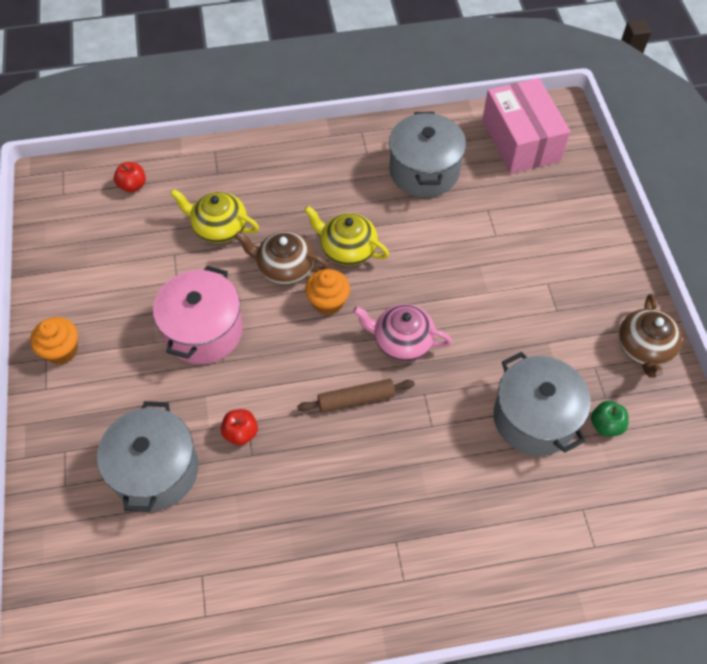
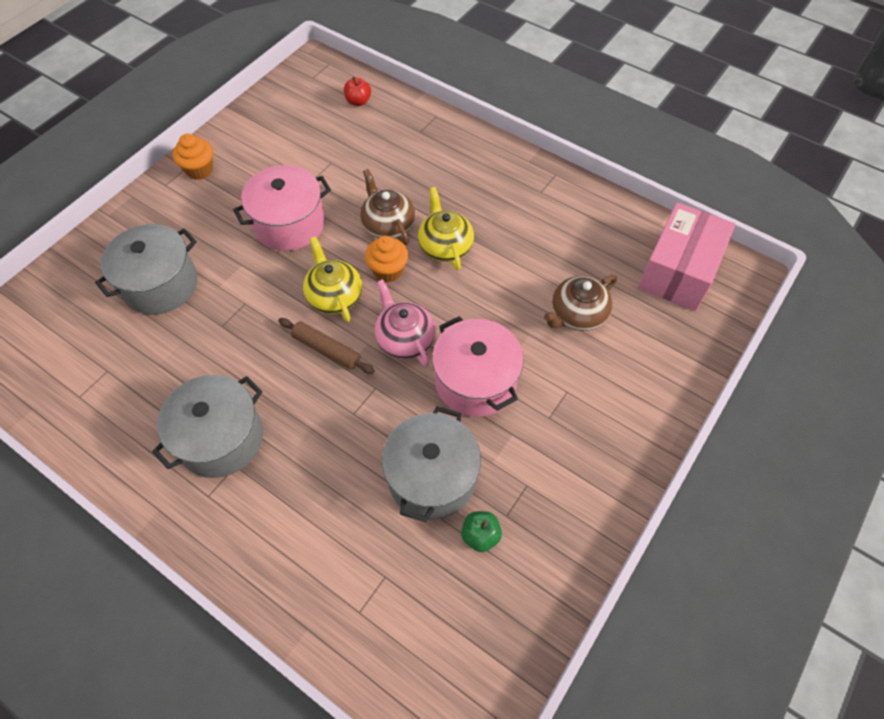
camera: 45 degrees right, 0 degrees up
(219, 227) = (378, 167): yellow teapot -> yellow teapot (334, 296)
(241, 433) = (232, 306): red apple -> none
(424, 171) = (569, 235): grey pot -> grey pot (221, 439)
(484, 328) = (475, 381): none -> pink pot
(644, 348) = (587, 509): brown teapot -> brown teapot (577, 314)

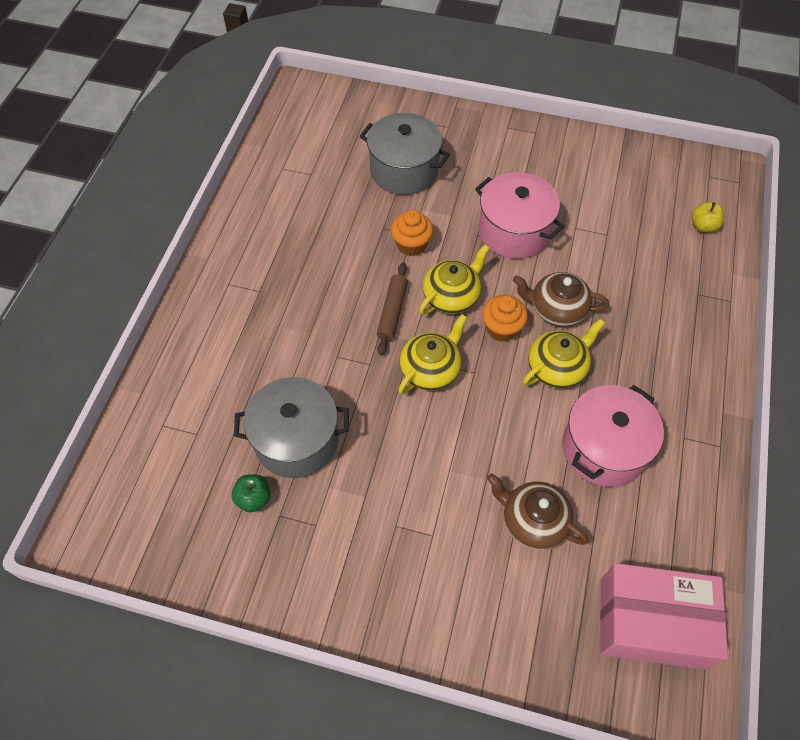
camera: 70 degrees right, 0 degrees up
(199, 170) = (538, 142): orange cupcake -> orange cupcake (411, 245)
(221, 439) = (279, 271): grey pot -> none
(358, 101) = (703, 226): red apple -> yellow apple
(388, 225) = (556, 309): brown teapot -> brown teapot turned 120 degrees counterclockwise
(404, 339) = (431, 369): pink teapot -> yellow teapot
(475, 381) = (409, 446): pink pot -> pink pot (604, 448)

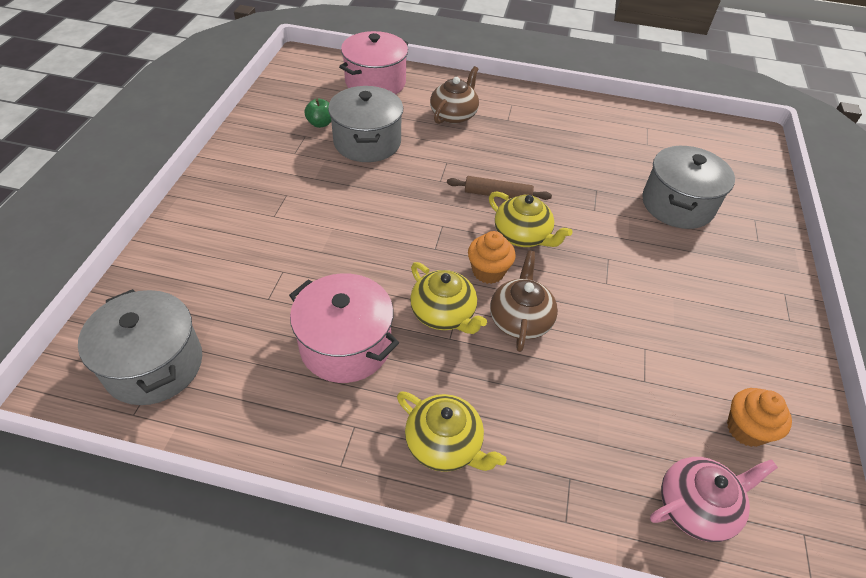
camera: 85 degrees right, 10 degrees down
(411, 245) = (580, 208): orange cupcake -> orange cupcake (746, 429)
(431, 369) = (436, 219): yellow teapot -> yellow teapot (445, 444)
(514, 231) = (621, 289): pink pot -> pink pot (375, 83)
(532, 521) = (275, 282): brown teapot -> brown teapot (454, 115)
(652, 622) = (154, 365): pink box -> grey pot
(703, 226) = (696, 506): yellow apple -> pink teapot

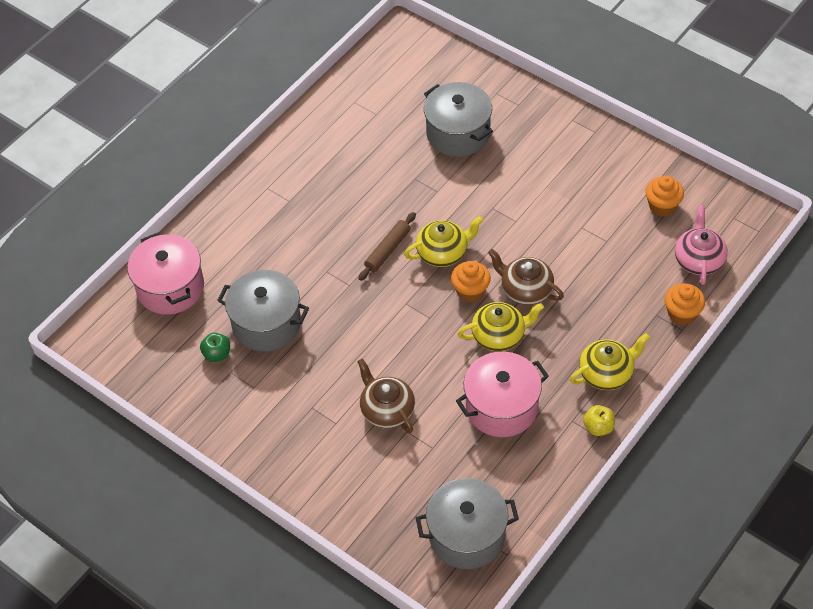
camera: 60 degrees left, 5 degrees up
(355, 461) = (598, 427): none -> yellow apple
(454, 115) = (259, 240): brown teapot -> brown teapot (386, 410)
(592, 512) = (682, 313): none -> orange cupcake

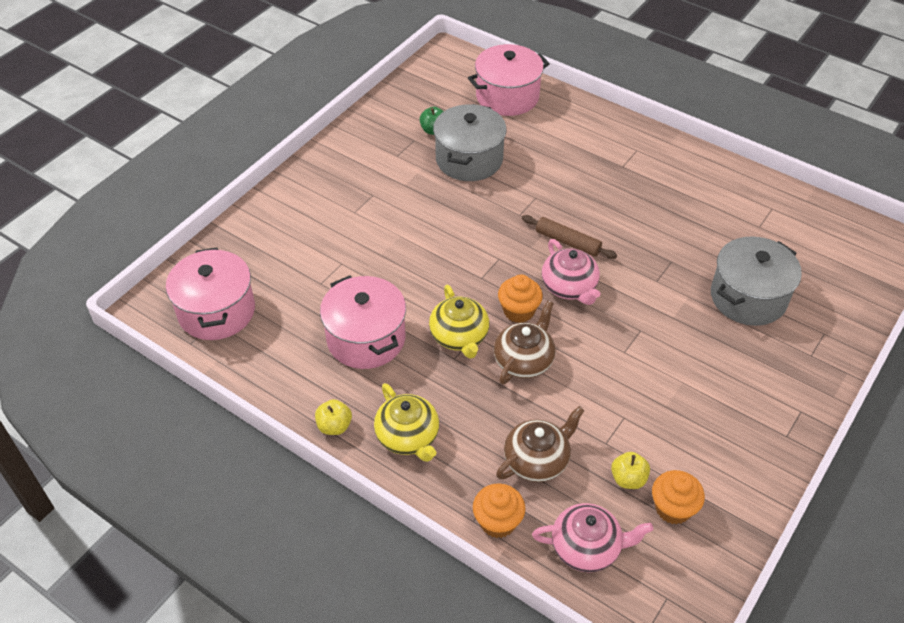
camera: 85 degrees right, 5 degrees down
(386, 410) = (367, 247): brown teapot -> brown teapot (537, 460)
(443, 252) = (569, 287): yellow teapot -> pink teapot
(467, 535) = (216, 311): grey pot -> pink pot
(638, 230) = (628, 479): none -> yellow apple

